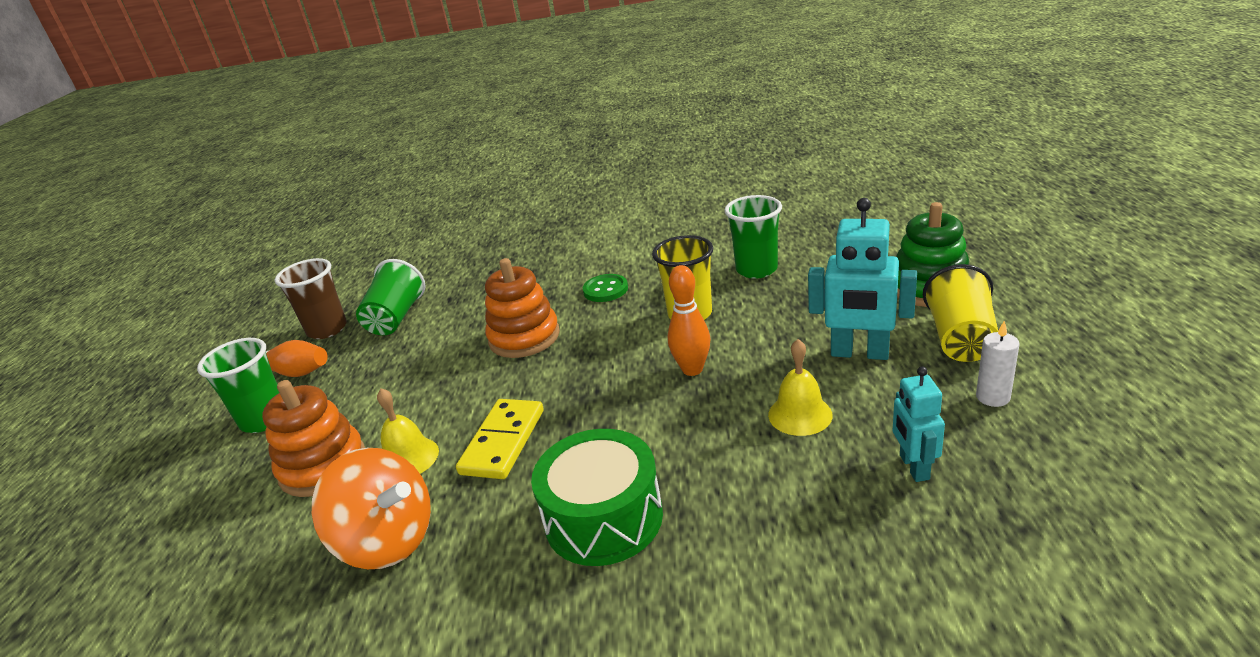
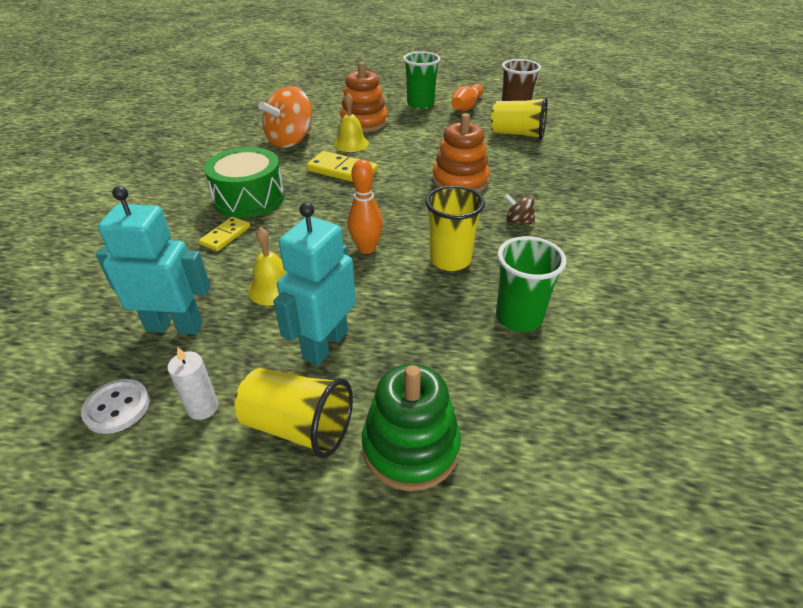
camera: 95 degrees right, 10 degrees up
(396, 318) = (517, 134): green cup -> yellow cup
(605, 290) = (518, 221): green button -> brown spinning top
(714, 502) = (225, 236): none -> yellow domino
(913, 467) = (175, 326): turquoise robot -> turquoise robot, size x1.65
(1048, 454) = (117, 407): none -> white button

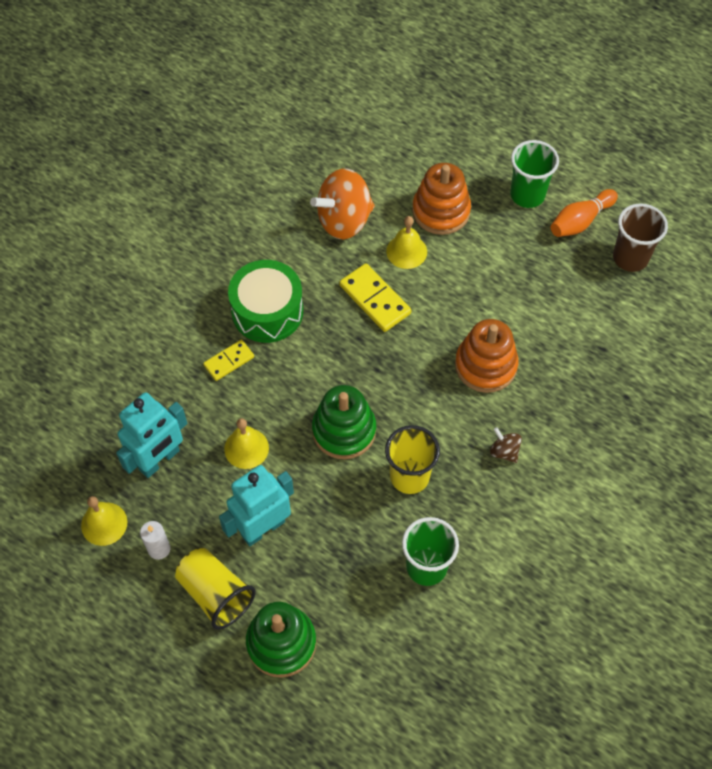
camera: 25 degrees right, 20 degrees up
(117, 407) = (104, 523): white button -> yellow bell
(175, 326) = (159, 460): turquoise robot -> turquoise robot turned 105 degrees clockwise
(366, 248) = (344, 430): orange bowling pin -> green stacking toy
(517, 134) = (603, 304): yellow cup -> none

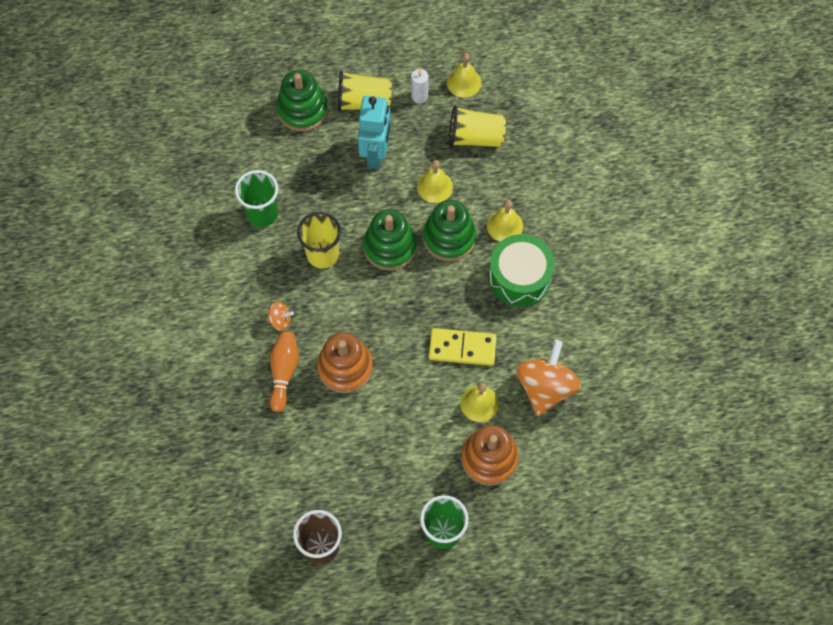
camera: 135 degrees right, 5 degrees up
(159, 460) = (475, 137): turquoise robot -> yellow cup
(229, 361) = (504, 226): yellow domino -> yellow bell
(285, 393) = (449, 237): none -> green stacking toy
(504, 451) = (280, 320): brown spinning top -> orange spinning top
(580, 221) = (384, 545): orange bowling pin -> orange bowling pin (284, 372)

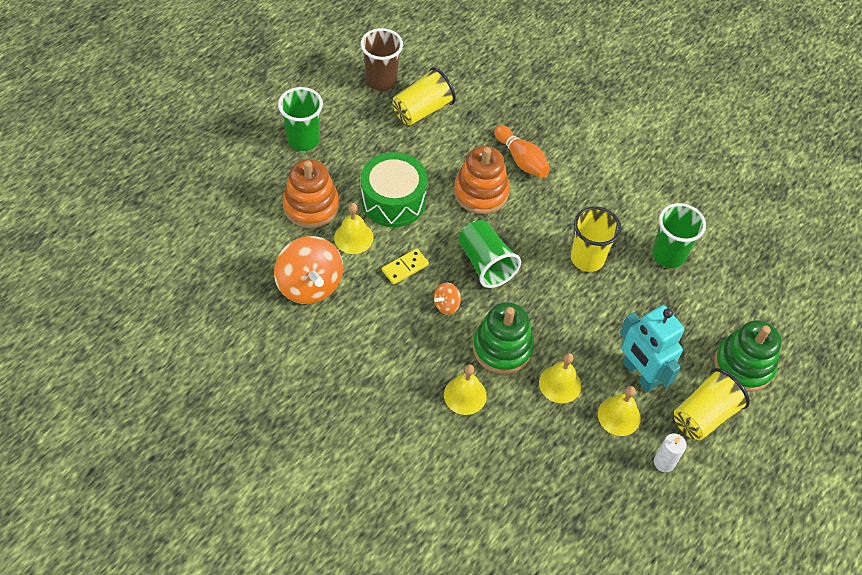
camera: 135 degrees right, 10 degrees down
(280, 320) = (563, 190): orange spinning top -> orange spinning top (446, 305)
(390, 247) = (542, 303): green stacking toy -> none
(400, 306) = (485, 263): none -> green cup
(462, 348) = (405, 268): yellow domino -> yellow domino, size x0.63
(464, 82) = (640, 512): yellow bell -> yellow bell (619, 416)
(475, 137) = (572, 461): yellow cup -> yellow cup (422, 110)
(519, 277) = (410, 358): green drum -> green drum (393, 200)

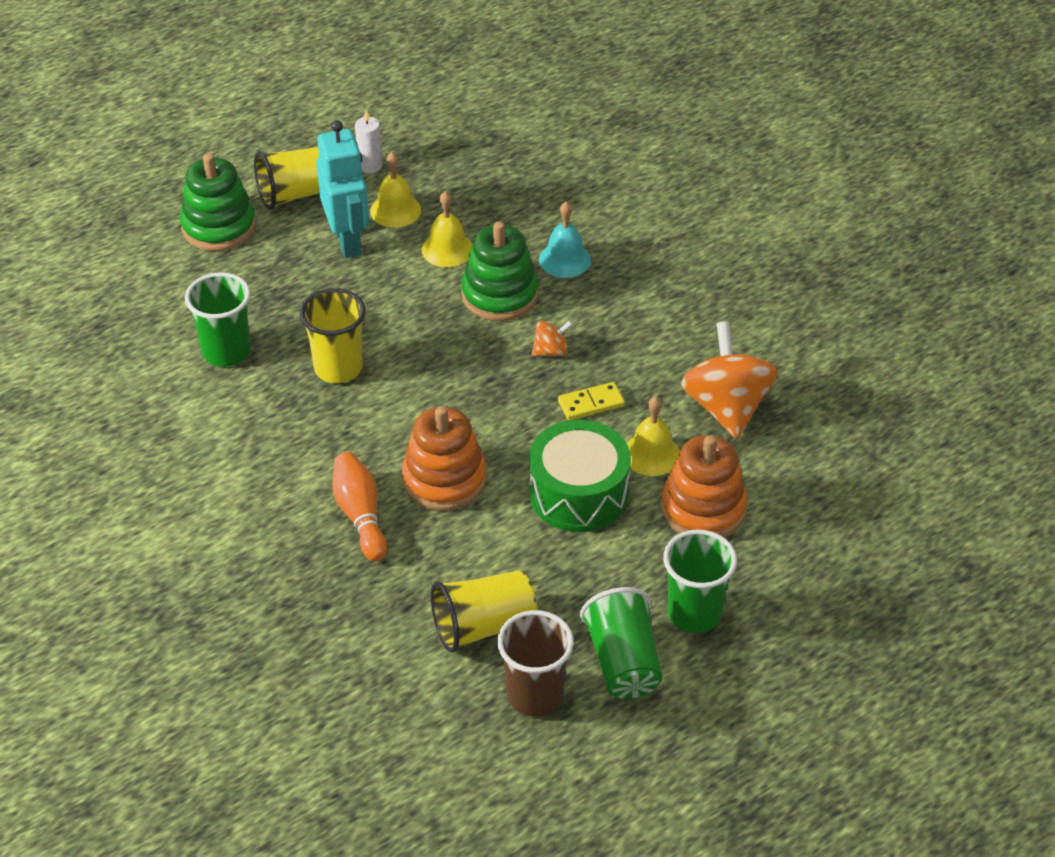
camera: 160 degrees left, 10 degrees down
(465, 395) = (565, 259): yellow bell -> turquoise bell
(485, 263) = (479, 388): green cup -> green cup (623, 662)

